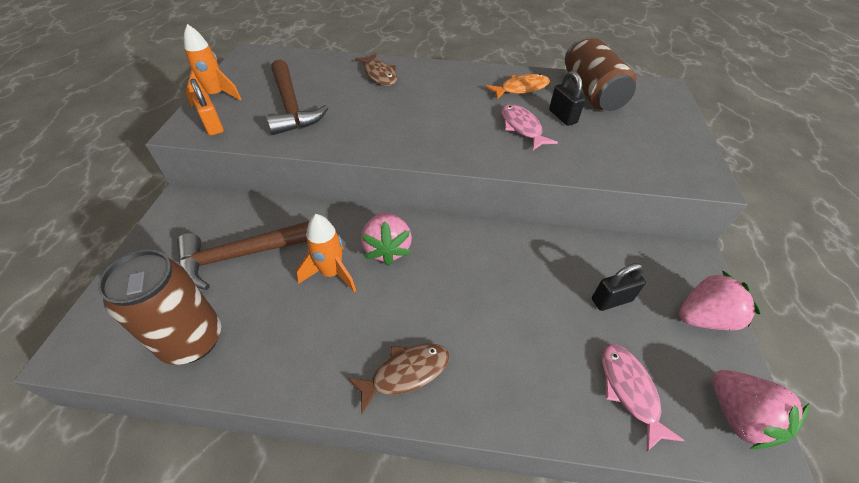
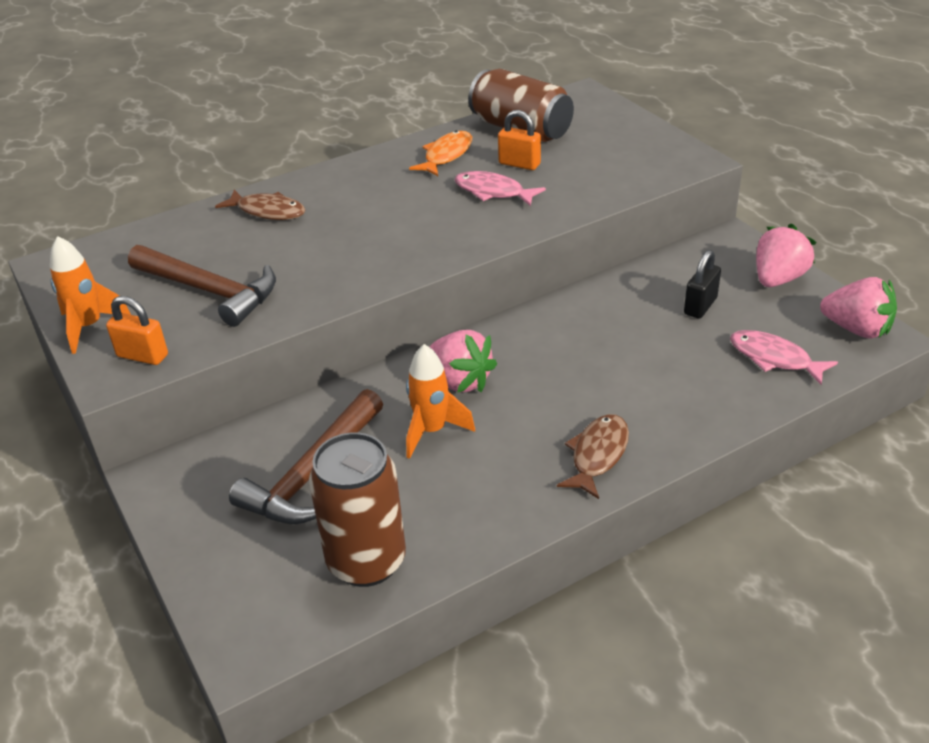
camera: 35 degrees left, 10 degrees down
(562, 117) = (519, 164): black padlock -> orange padlock

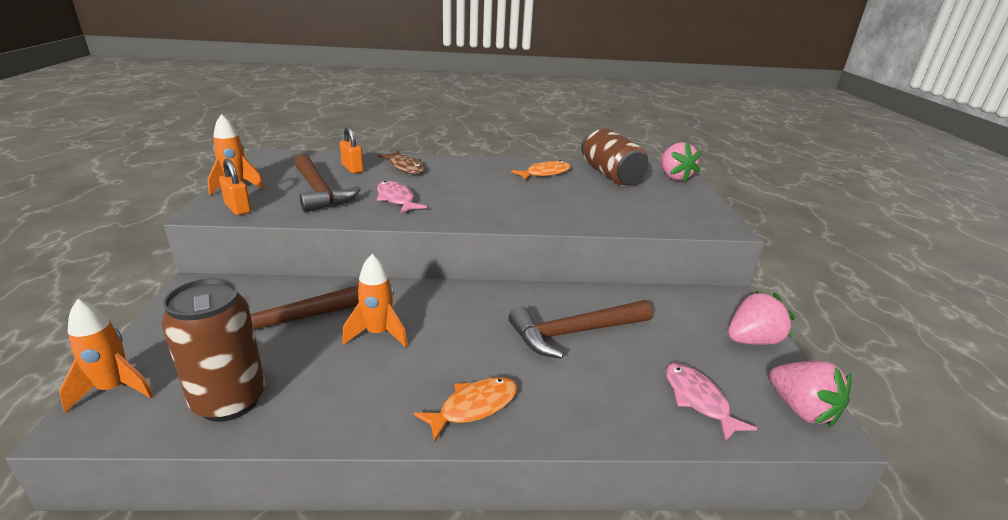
camera: 25 degrees right, 10 degrees down
(231, 611) = (114, 389): none -> orange rocket
(460, 381) = (434, 311): pink strawberry -> pink strawberry (674, 177)
(493, 192) = (552, 199): pink fish -> pink fish (397, 199)
(519, 164) = (588, 191): orange padlock -> orange padlock (352, 168)
(597, 455) = (474, 407): brown fish -> orange fish
(619, 342) = (574, 333): none -> brown hammer
(700, 306) = (665, 334): black padlock -> none

